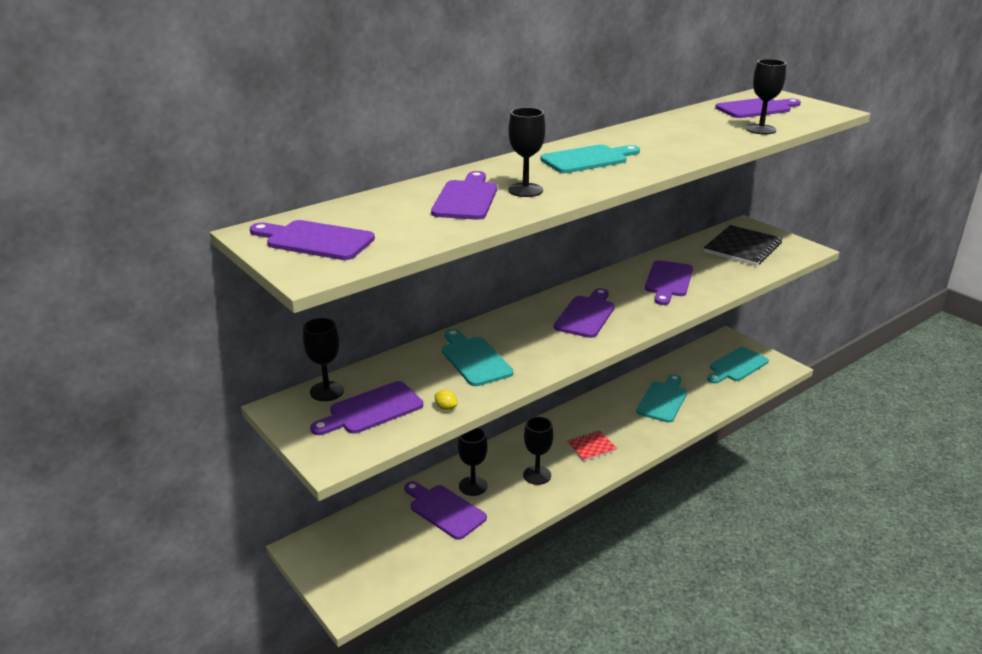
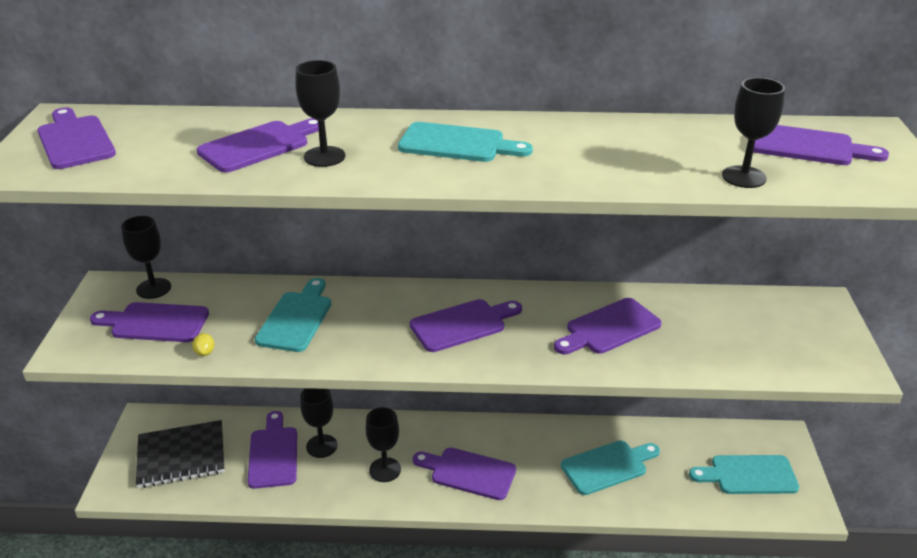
camera: 40 degrees right, 5 degrees up
(591, 447) = (469, 472): red notebook -> purple cutting board
(742, 248) = (769, 329): black notebook -> black notebook (181, 456)

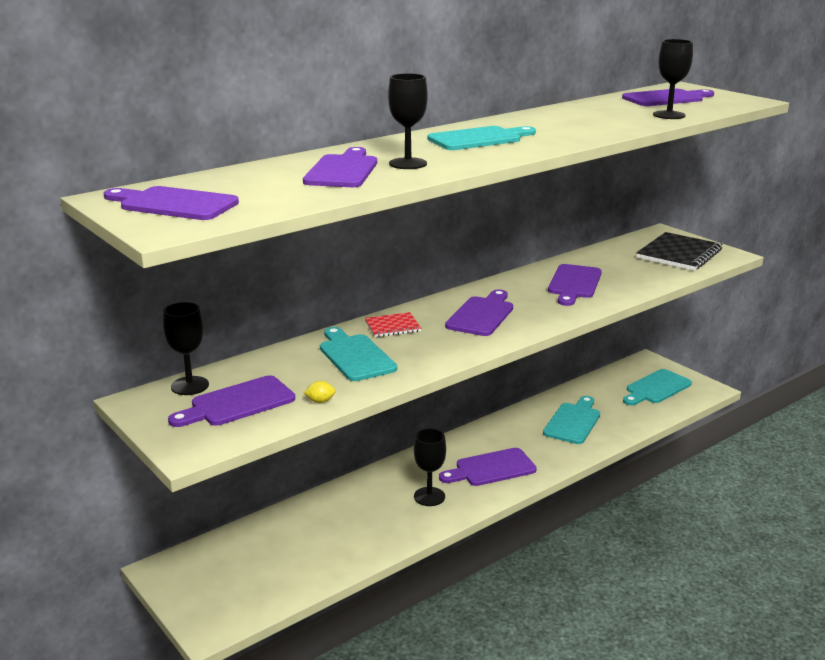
camera: 40 degrees left, 10 degrees down
(181, 456) = (241, 574): black notebook -> black notebook (679, 254)
(205, 352) = (320, 401): yellow lemon -> yellow lemon turned 45 degrees counterclockwise
(273, 454) = (324, 531): purple cutting board -> none
(321, 446) = (357, 507): black goblet -> none
(371, 300) = (392, 326): none -> red notebook

